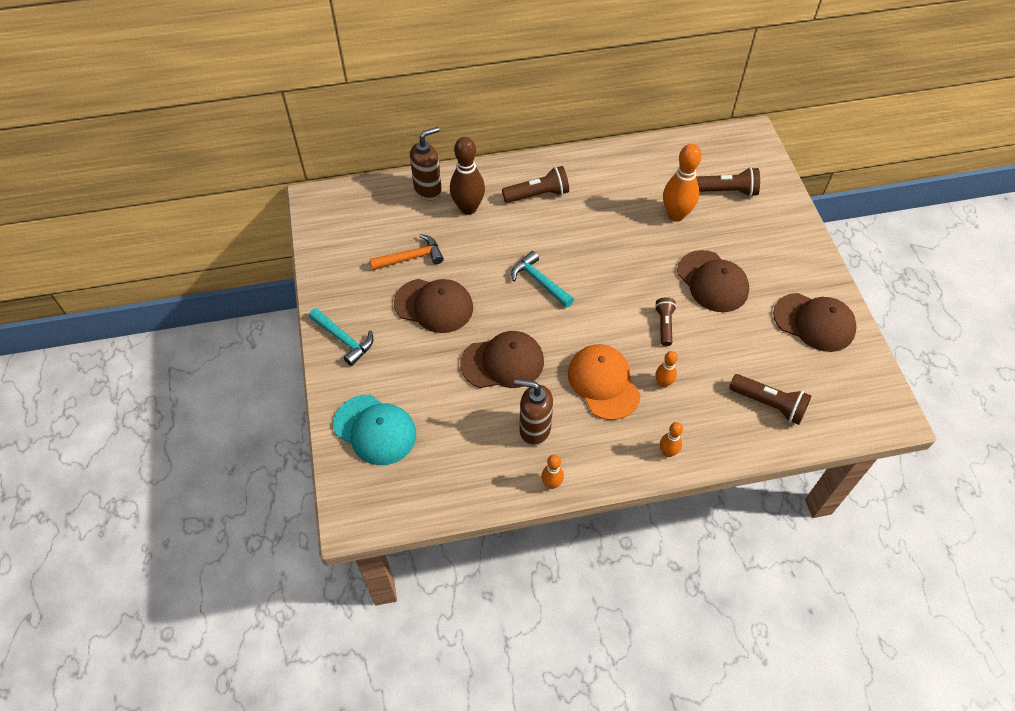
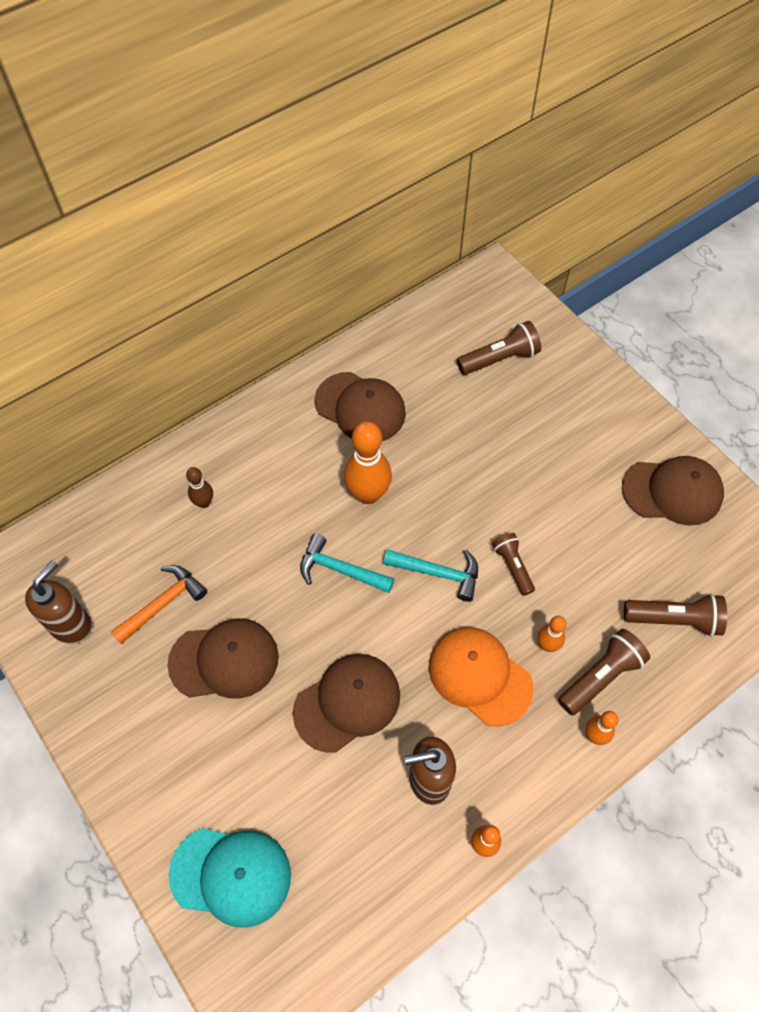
camera: 25 degrees left, 5 degrees up
(344, 339) = (129, 762): turquoise hammer -> turquoise hammer (438, 573)
(428, 190) = (140, 497): brown soap dispenser -> brown soap dispenser (71, 625)
(468, 208) = (204, 502): brown bowling pin -> brown bowling pin, size x0.52
(538, 195) = (282, 449): brown flashlight -> brown flashlight (600, 677)
(676, 215) = (458, 413): orange bowling pin -> orange bowling pin (368, 494)
(712, 281) = (539, 485): brown cap -> brown cap (360, 407)

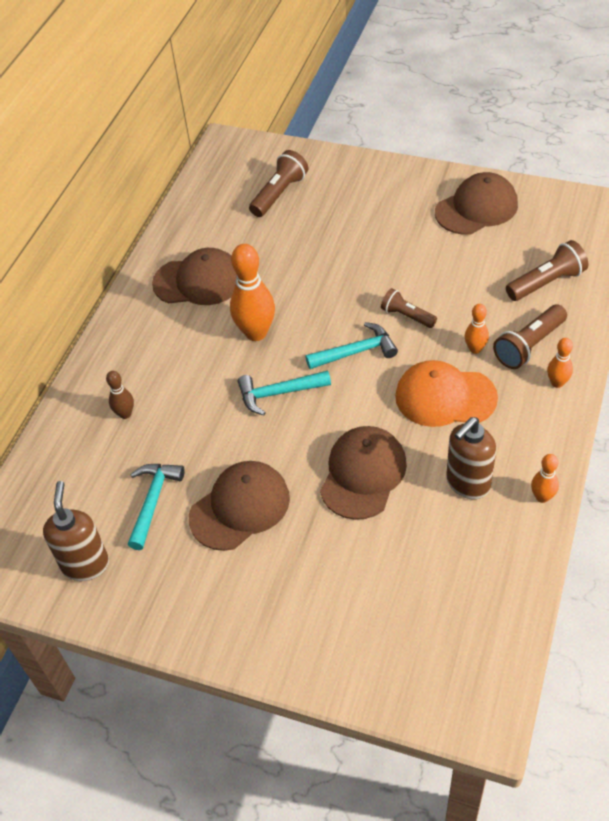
camera: 30 degrees left, 10 degrees down
(163, 603) = (153, 501): orange hammer -> turquoise hammer
(231, 875) = (376, 643): turquoise cap -> none
(600, 677) = (529, 345): brown flashlight -> brown flashlight turned 150 degrees counterclockwise

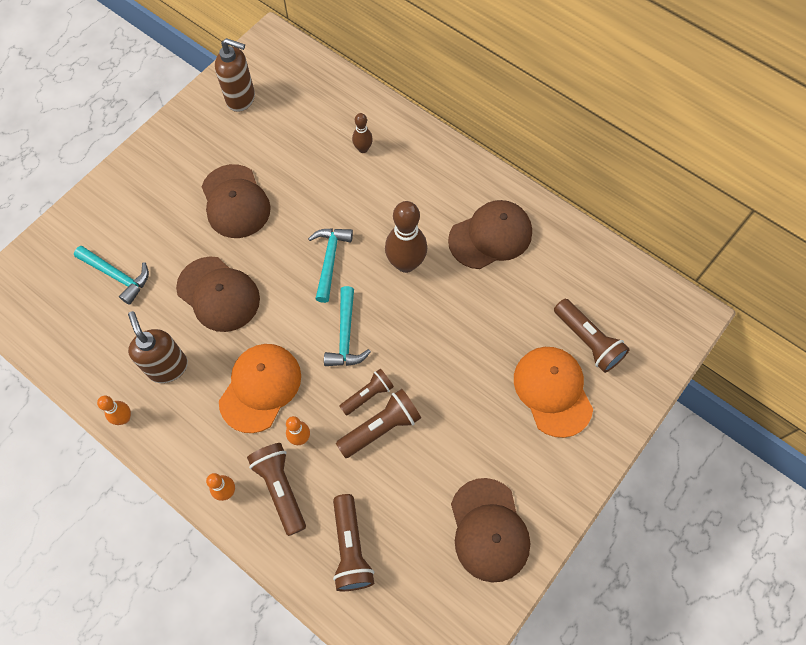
camera: 105 degrees right, 15 degrees up
(153, 501) = (271, 149): turquoise hammer -> turquoise hammer (117, 276)
(198, 281) = (490, 236): brown cap -> brown cap turned 135 degrees counterclockwise
(256, 333) = (406, 263): orange bowling pin -> brown bowling pin
(337, 203) = (552, 391): none -> orange cap
(432, 297) = (381, 428): none -> brown flashlight

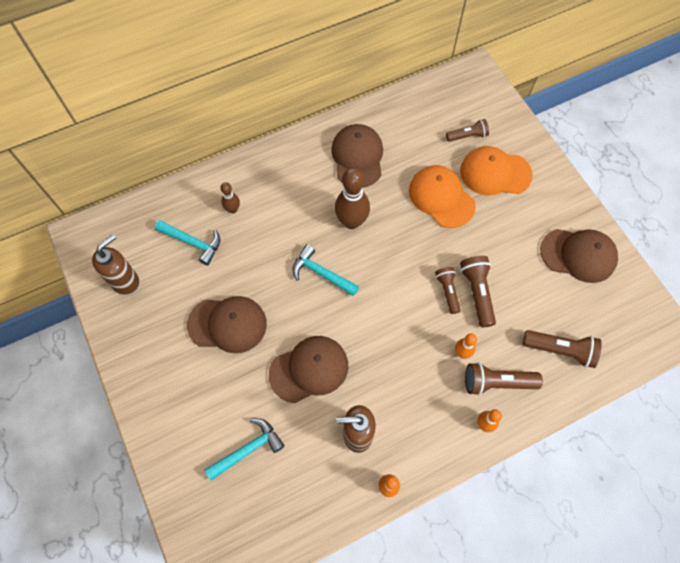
camera: 65 degrees left, 0 degrees up
(260, 388) = (408, 367): orange cap -> orange cap (441, 198)
(345, 335) = (392, 287): turquoise hammer -> turquoise hammer (193, 242)
(587, 341) = (467, 136): brown flashlight -> brown flashlight, size x0.67

